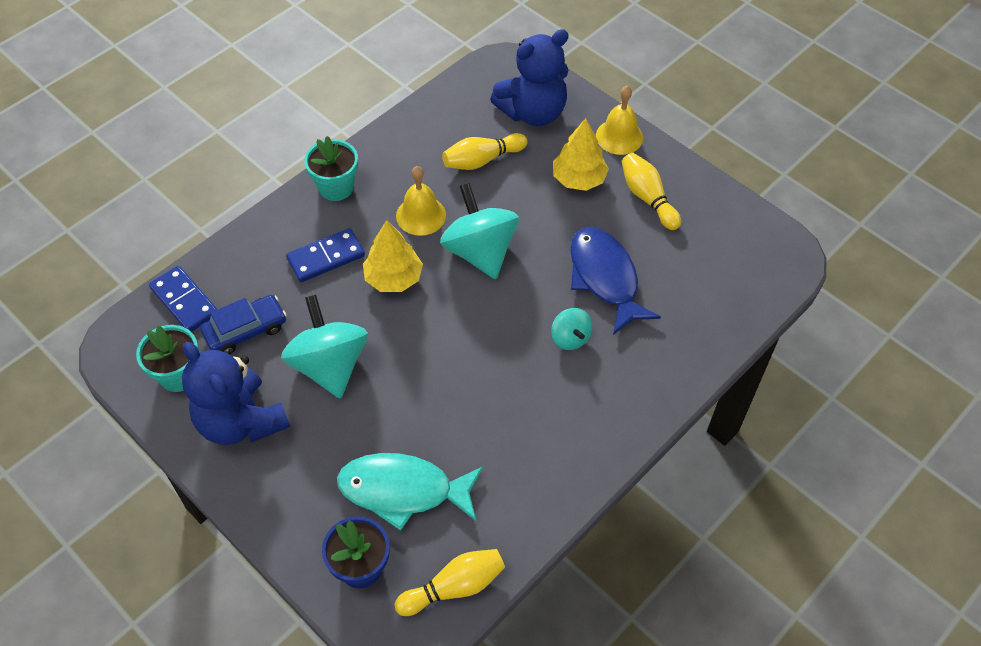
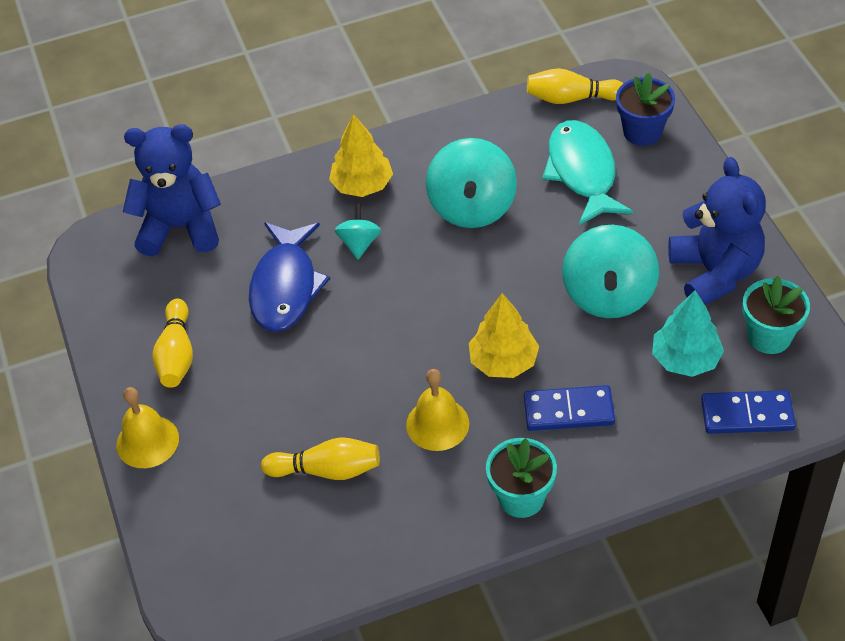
camera: 150 degrees left, 5 degrees down
(184, 301) = (747, 415): blue domino -> blue domino turned 75 degrees counterclockwise
(245, 330) = (685, 359): blue car -> turquoise tree
(403, 490) = (582, 172): turquoise fish -> turquoise fish turned 135 degrees counterclockwise
(480, 252) = (395, 358): turquoise spinning top -> turquoise spinning top (472, 207)
(533, 112) = (223, 515): blue teddy bear -> blue teddy bear (180, 227)
(578, 179) = (233, 404): yellow tree -> yellow tree (362, 185)

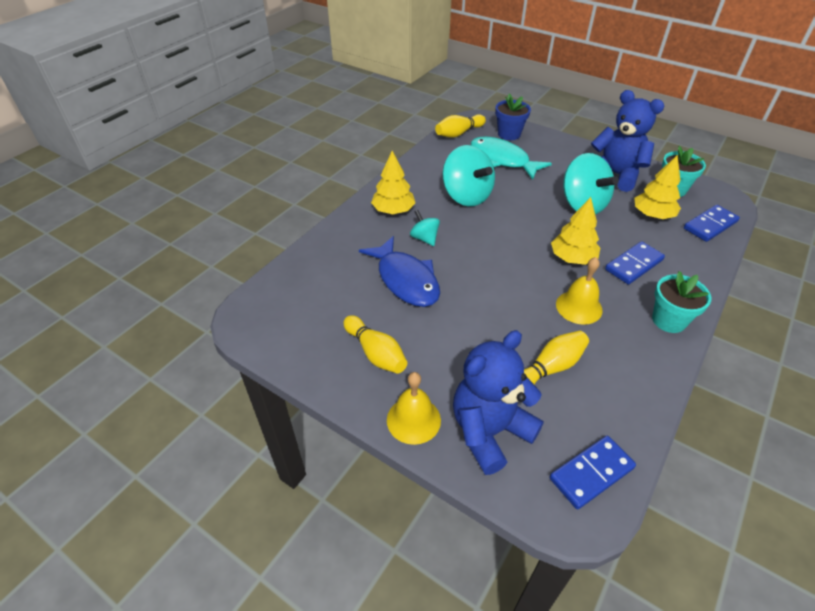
camera: 40 degrees left, 5 degrees down
(180, 227) = (300, 279): blue teddy bear -> blue teddy bear (489, 431)
(251, 586) = (591, 473): none -> blue domino
(685, 359) = (652, 215): turquoise tree -> yellow tree

